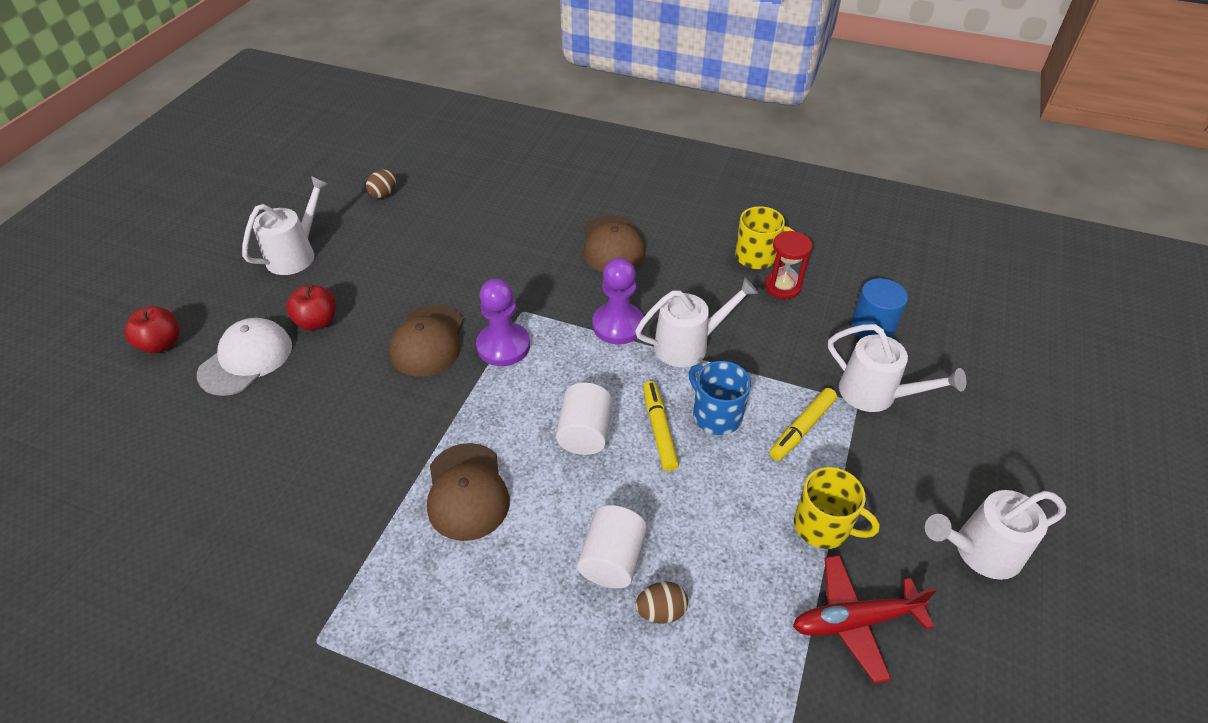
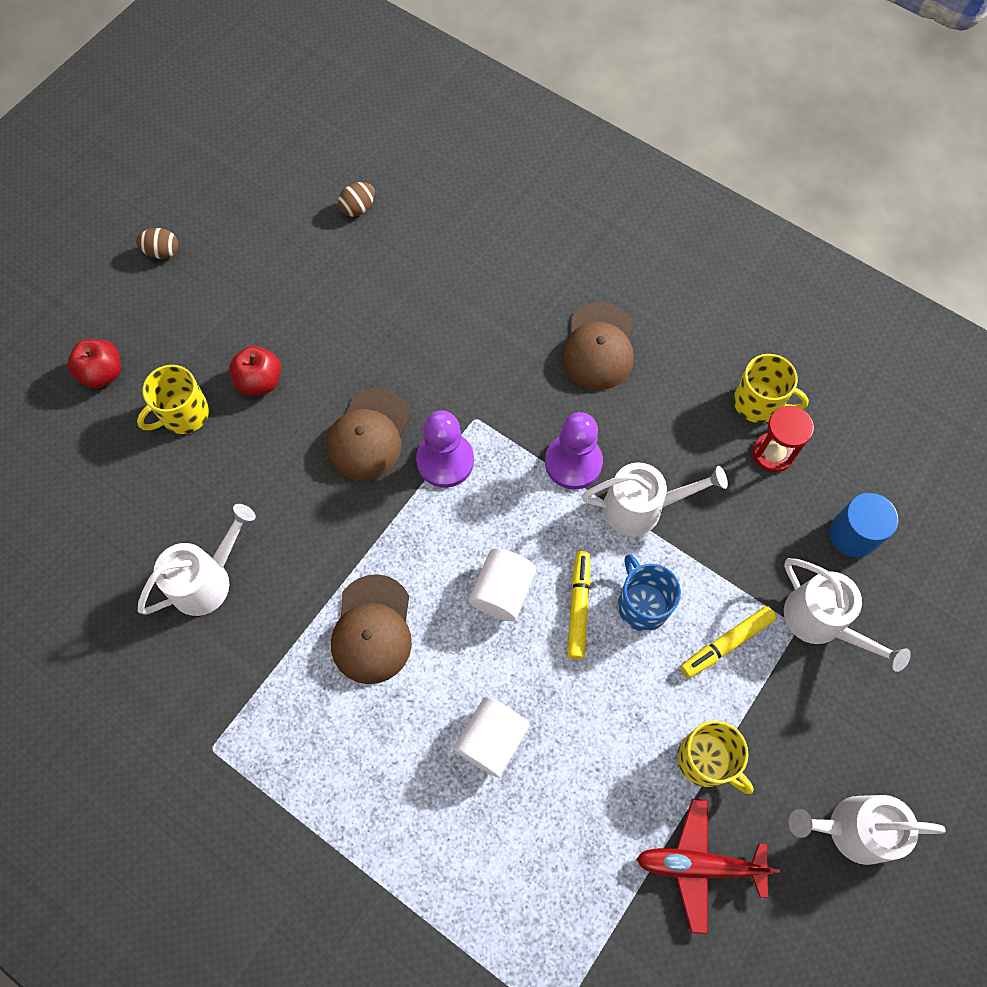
camera: 15 degrees right, 20 degrees up
(246, 359) = (184, 414): white cap -> yellow mug
(296, 254) = (250, 279): white watering can -> white watering can (208, 579)
(661, 611) = (522, 804): brown egg -> brown egg (162, 252)

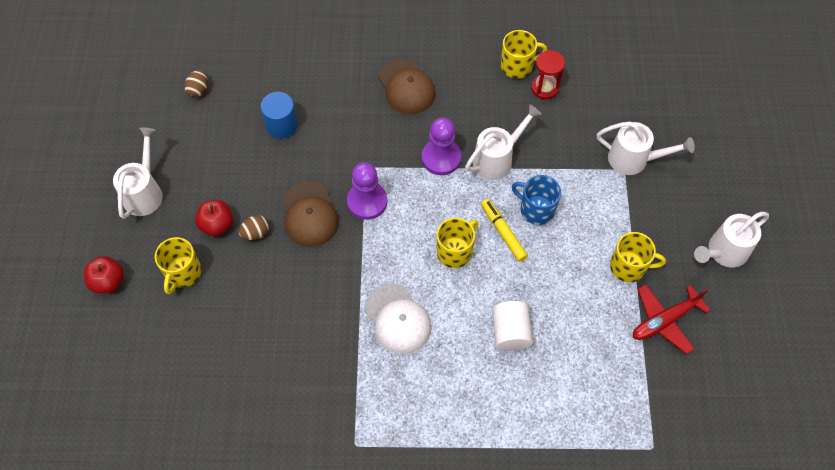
camera: 35 degrees left, 5 degrees down
(162, 252) = (88, 187): brown egg -> brown egg (256, 233)
(208, 579) = (276, 356): white watering can -> white watering can (144, 192)
(372, 629) = (397, 319): brown cap -> white cap
(502, 591) = (455, 251): white cylinder -> yellow mug
(726, 644) = (595, 201): yellow marker -> none
(853, 534) = (616, 105): blue cylinder -> blue cylinder (281, 125)

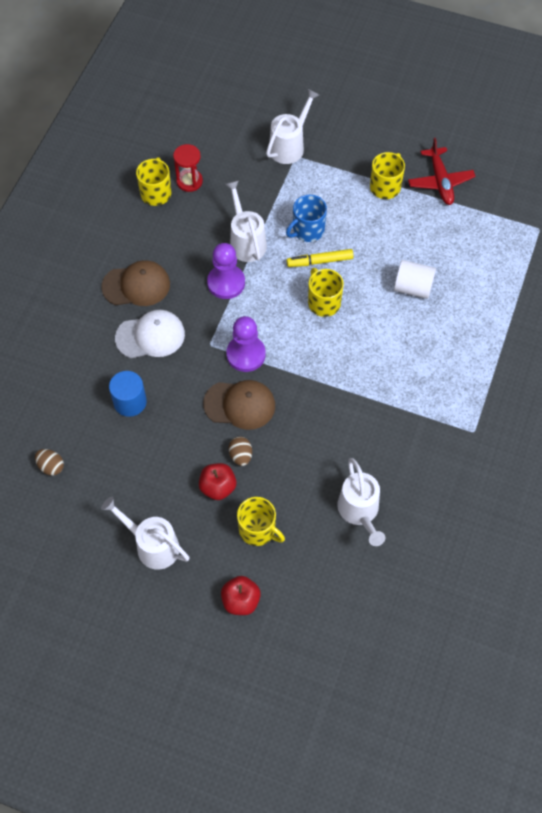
camera: 70 degrees left, 0 degrees up
(397, 319) = (371, 365): white cap -> white cap (150, 336)
(723, 252) = (397, 121): white watering can -> white watering can (360, 512)

